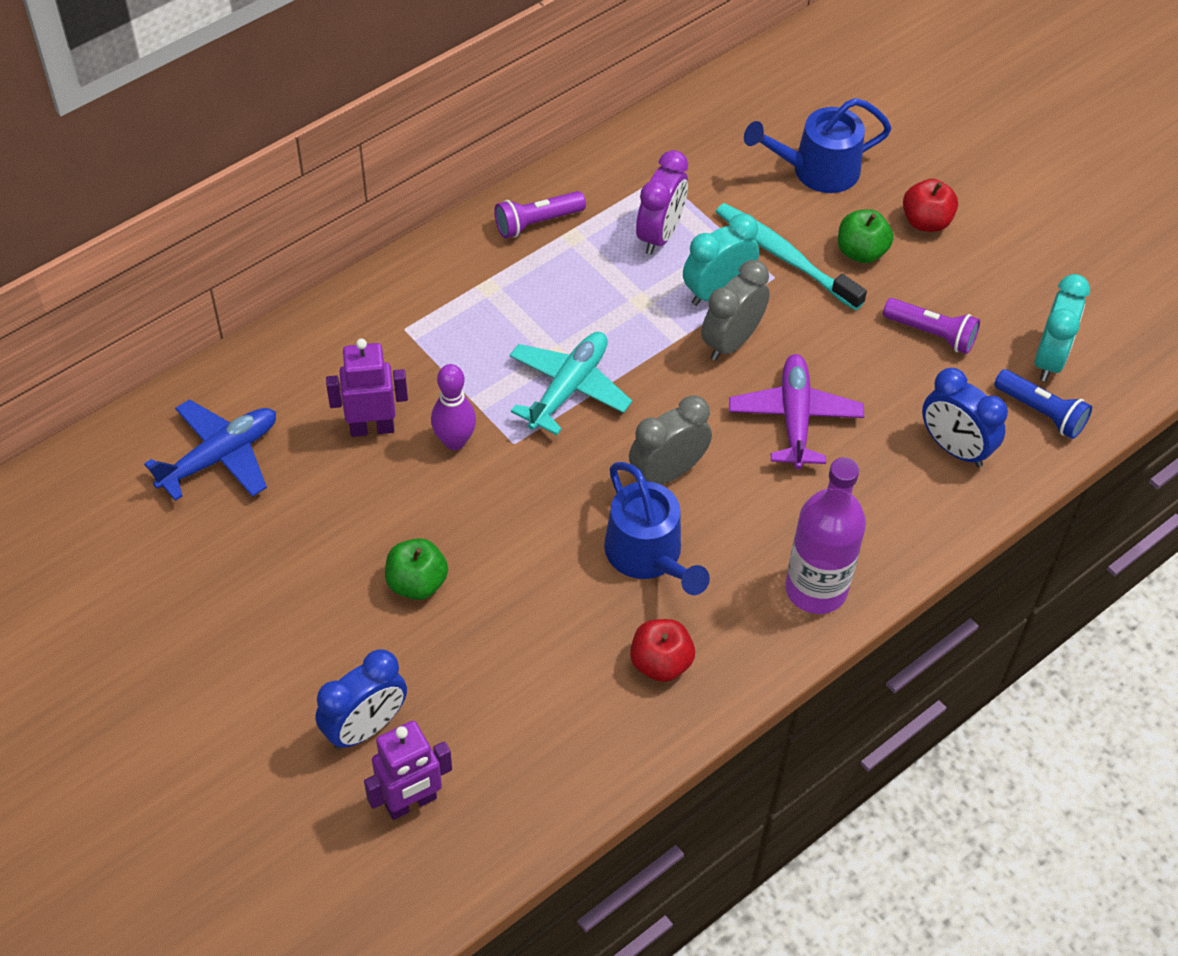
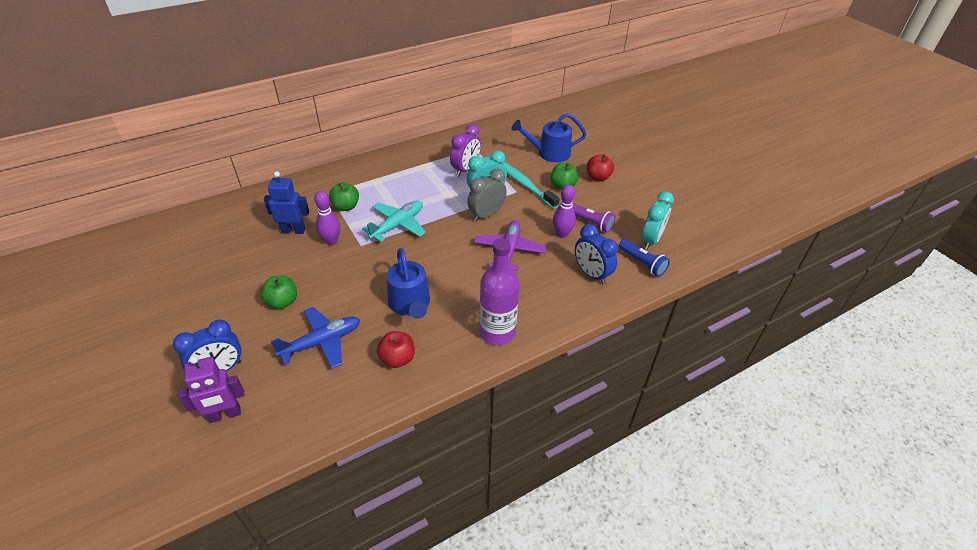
camera: 10 degrees right, 10 degrees down
(220, 457) = (213, 234): blue plane -> blue plane (322, 342)
(372, 428) = (293, 230): purple robot -> blue robot
(452, 358) = (346, 206): none -> green apple
(537, 223) = (409, 159): purple flashlight -> none
(667, 473) = (434, 267): grey clock -> none
(883, 367) = (562, 234): none -> purple bowling pin

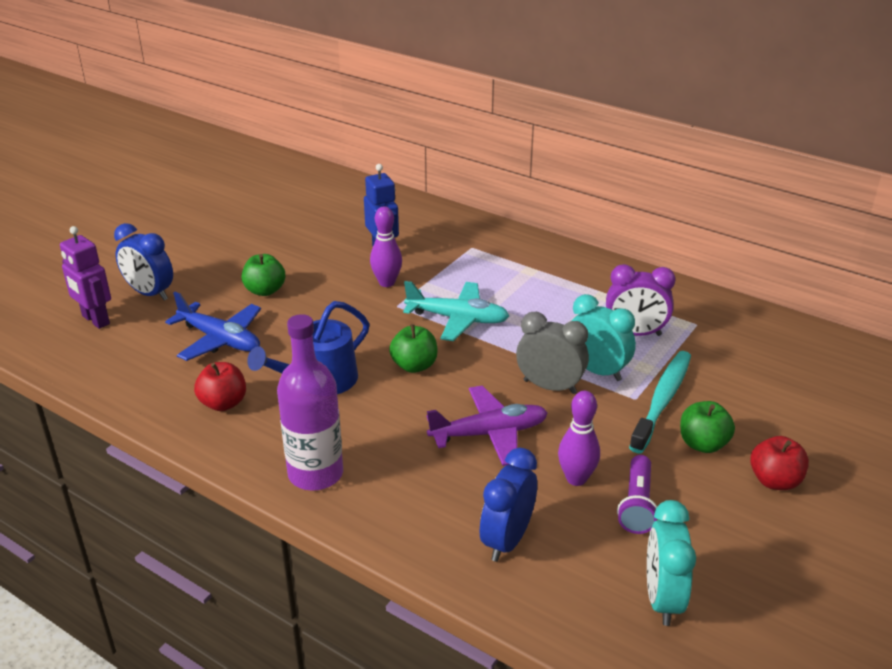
camera: 65 degrees right, 10 degrees down
(346, 206) = (457, 269): green apple -> green apple (414, 366)
(549, 153) = (778, 403): blue watering can -> none
(642, 263) = (587, 601): blue flashlight -> none
(651, 240) = (662, 599): turquoise clock -> turquoise clock turned 90 degrees clockwise

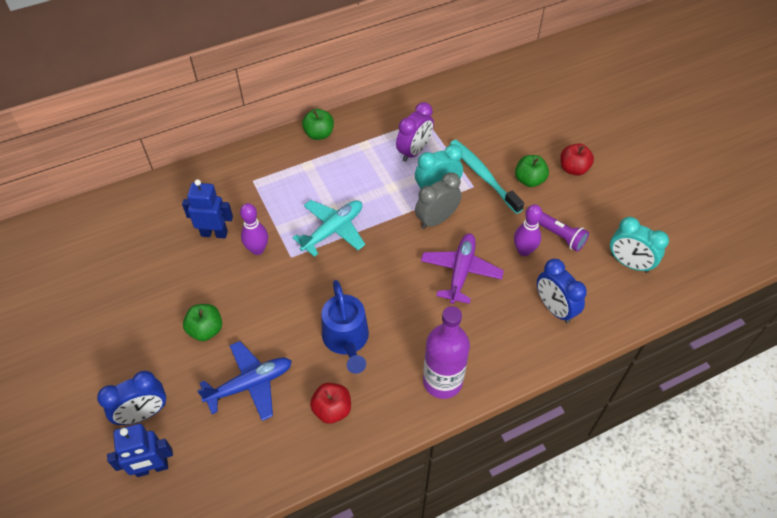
camera: 60 degrees left, 20 degrees up
(95, 320) = (152, 468): purple robot -> blue robot
(414, 366) = (367, 278): green apple -> green apple (319, 134)

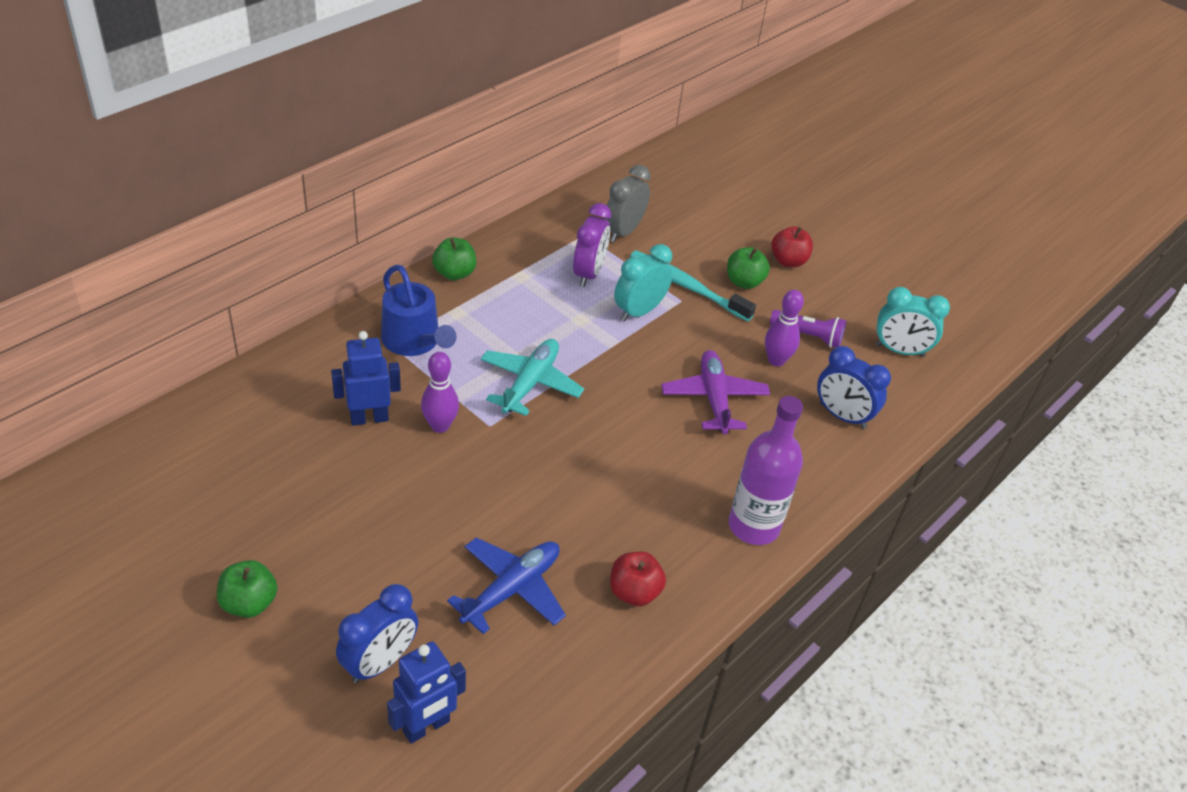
camera: 25 degrees left, 10 degrees down
(206, 330) = (417, 538): green apple -> green apple (249, 603)
(346, 339) = (611, 506): blue watering can -> blue watering can (414, 341)
(436, 219) = (655, 346): grey clock -> grey clock (623, 232)

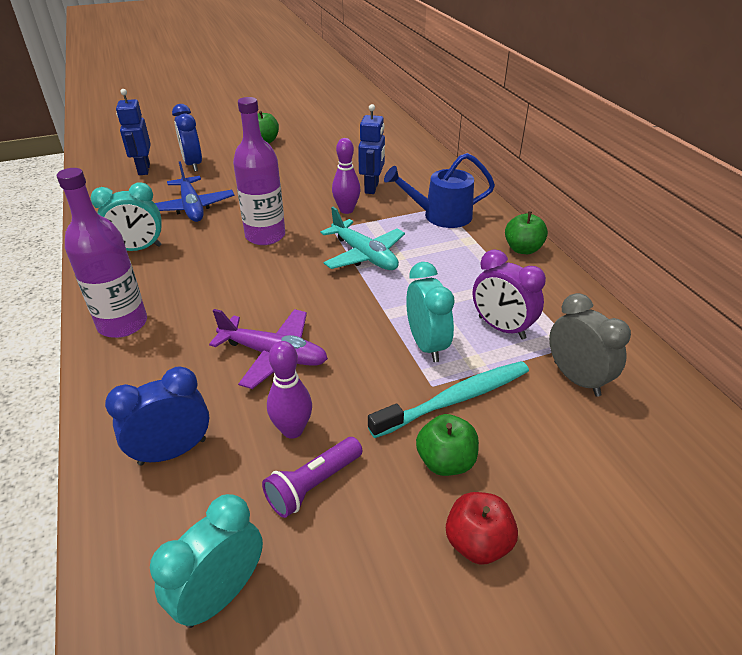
camera: 120 degrees right, 5 degrees down
(538, 480) = (265, 236): none -> purple bottle
(634, 592) = (138, 249): red apple -> turquoise clock

